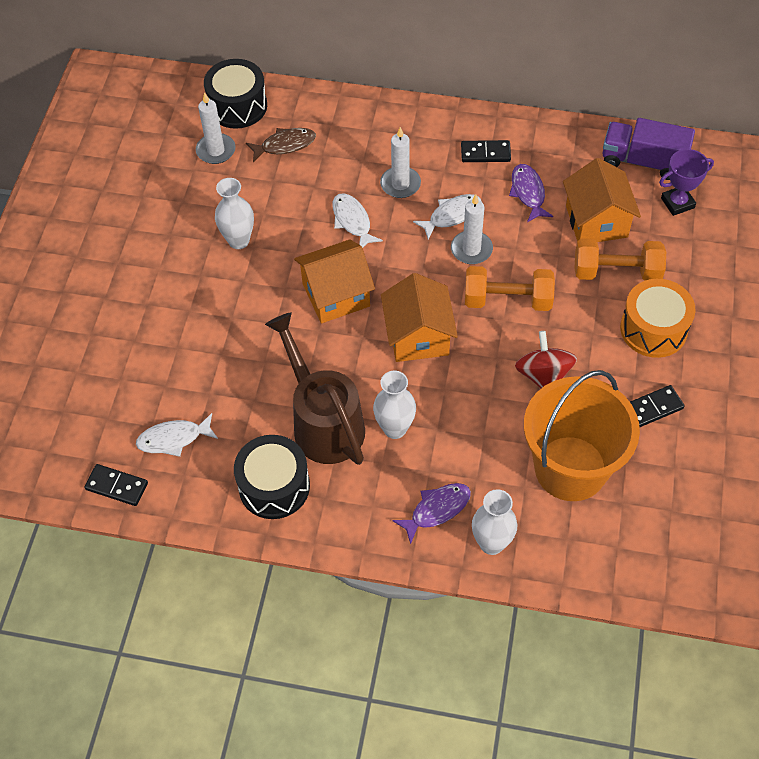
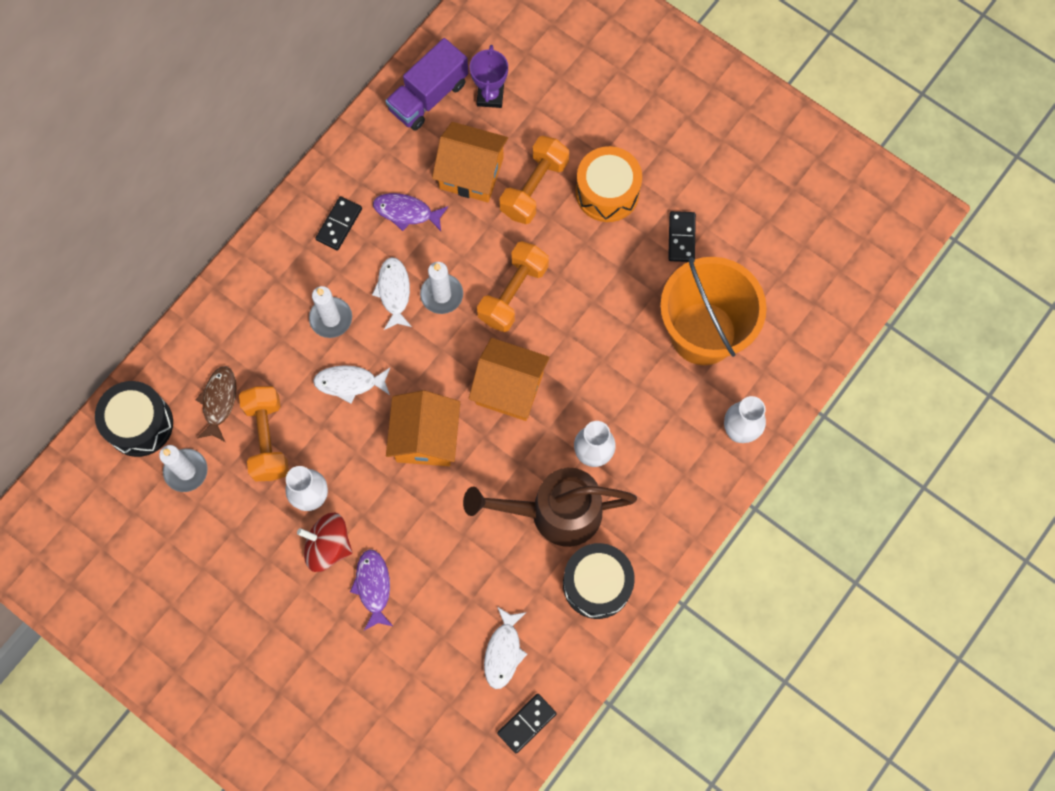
camera: 65 degrees left, 15 degrees up
(272, 189) = (267, 439): none -> orange dumbbell
(436, 510) = (687, 459): purple fish -> purple fish (373, 587)
(543, 375) = (604, 305): red spinning top -> red spinning top (328, 546)

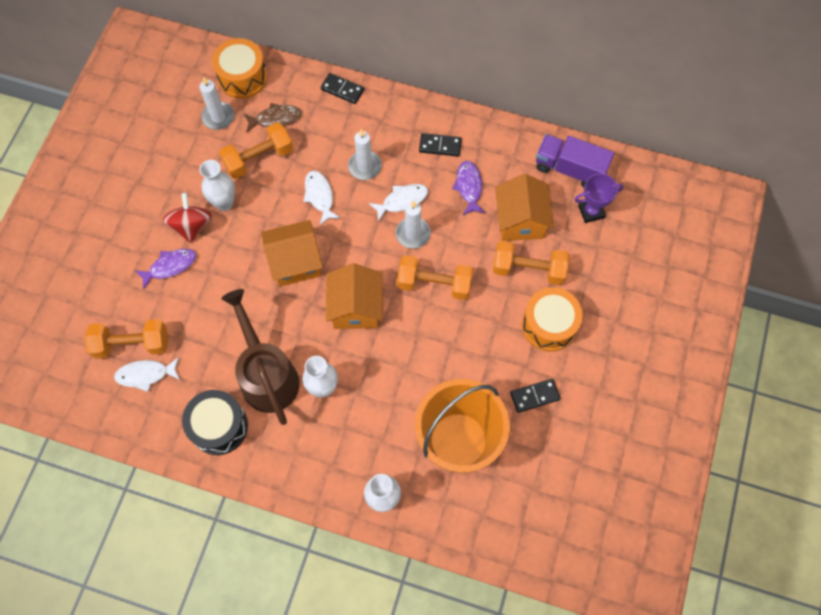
camera: 70 degrees right, 5 degrees down
(139, 424) = (242, 77): black drum -> orange drum
(458, 659) = (132, 344): none -> orange dumbbell
(526, 723) = (95, 410): black domino -> black domino (342, 89)

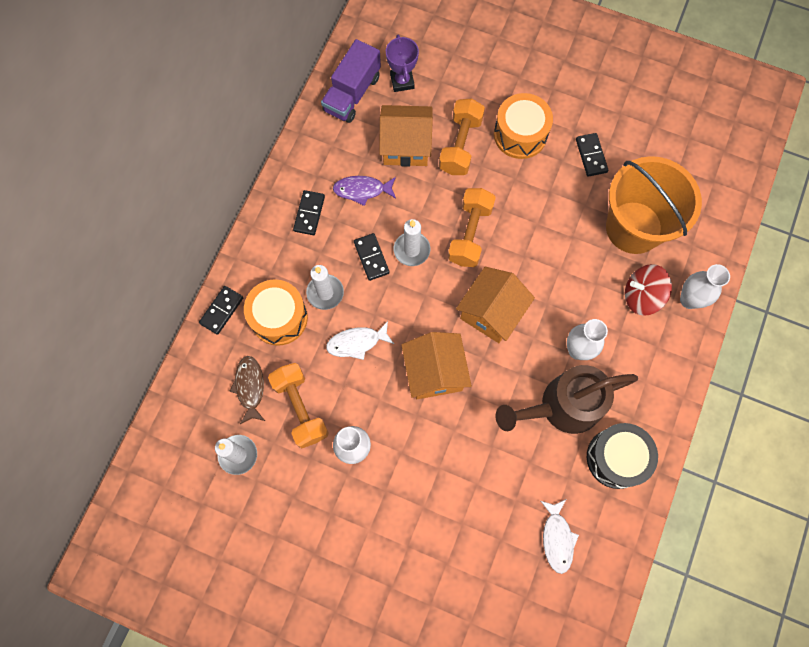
camera: 85 degrees left, 5 degrees up
(132, 344) = (521, 555): orange dumbbell -> none
(170, 266) = (429, 512): purple fish -> none
(191, 226) = (380, 487): red spinning top -> red spinning top (641, 296)
(242, 77) = (186, 425): orange drum -> orange drum (279, 317)
(356, 308) = (491, 312): orange house -> orange house turned 60 degrees counterclockwise
(402, 201) = (371, 257): white fish -> black domino

